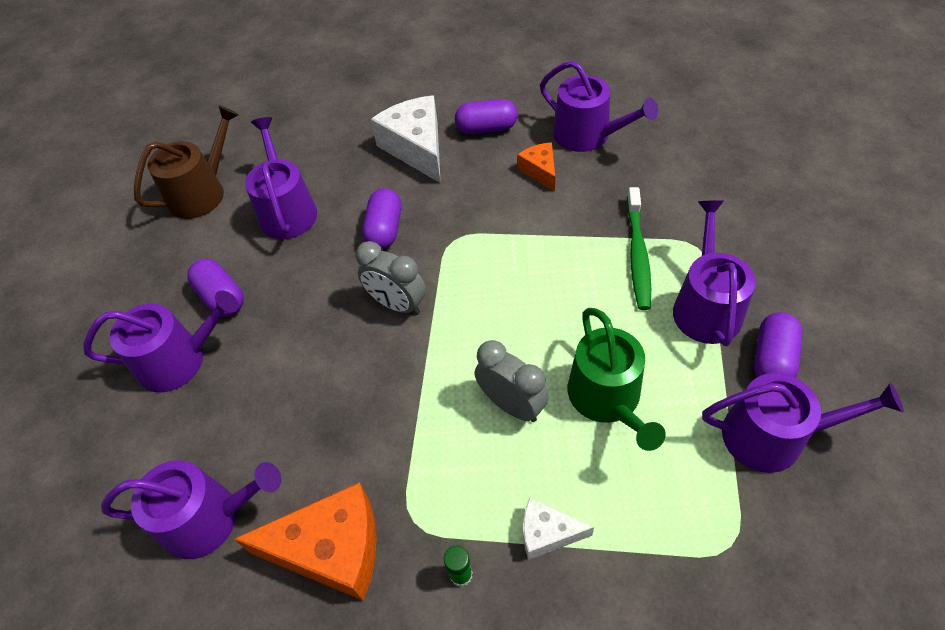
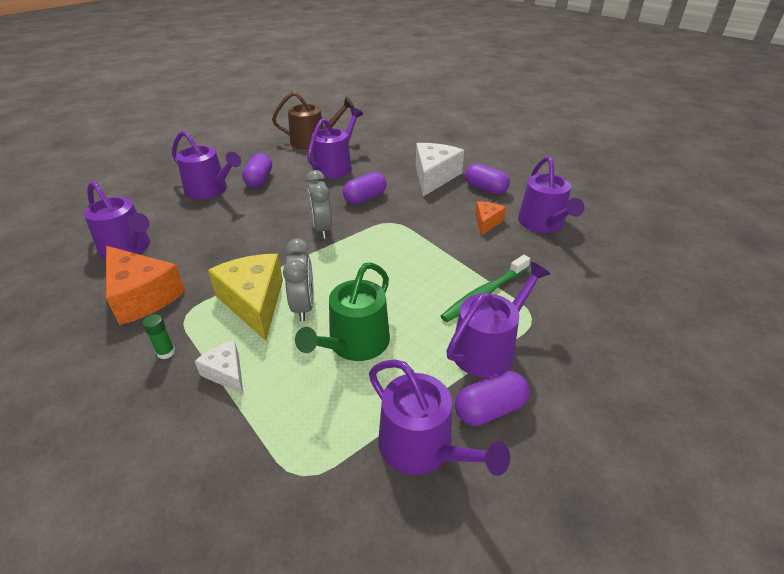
camera: 40 degrees right, 15 degrees down
(460, 444) = (254, 302): none -> yellow cheese

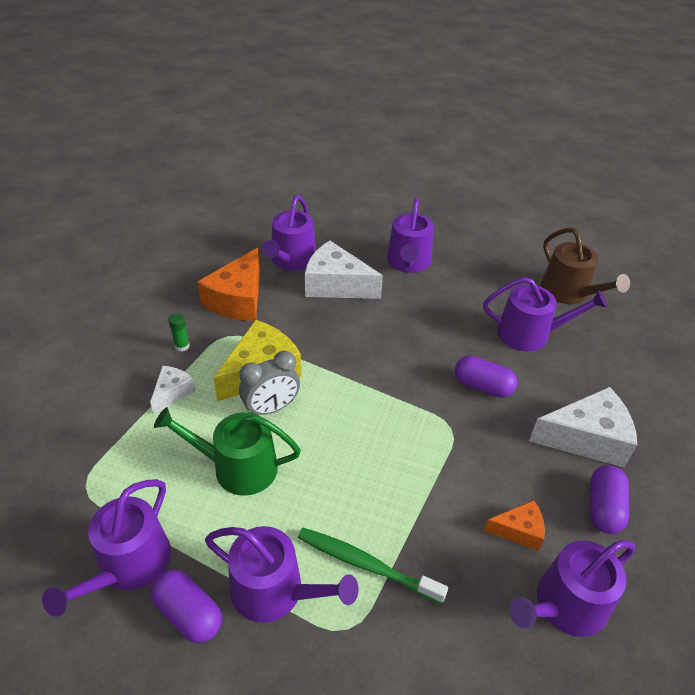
camera: 65 degrees right, 5 degrees up
(192, 232) = (336, 285): none -> white cheese
(259, 180) = (452, 287): purple capsule -> none
(322, 229) = (398, 372): grey clock -> none

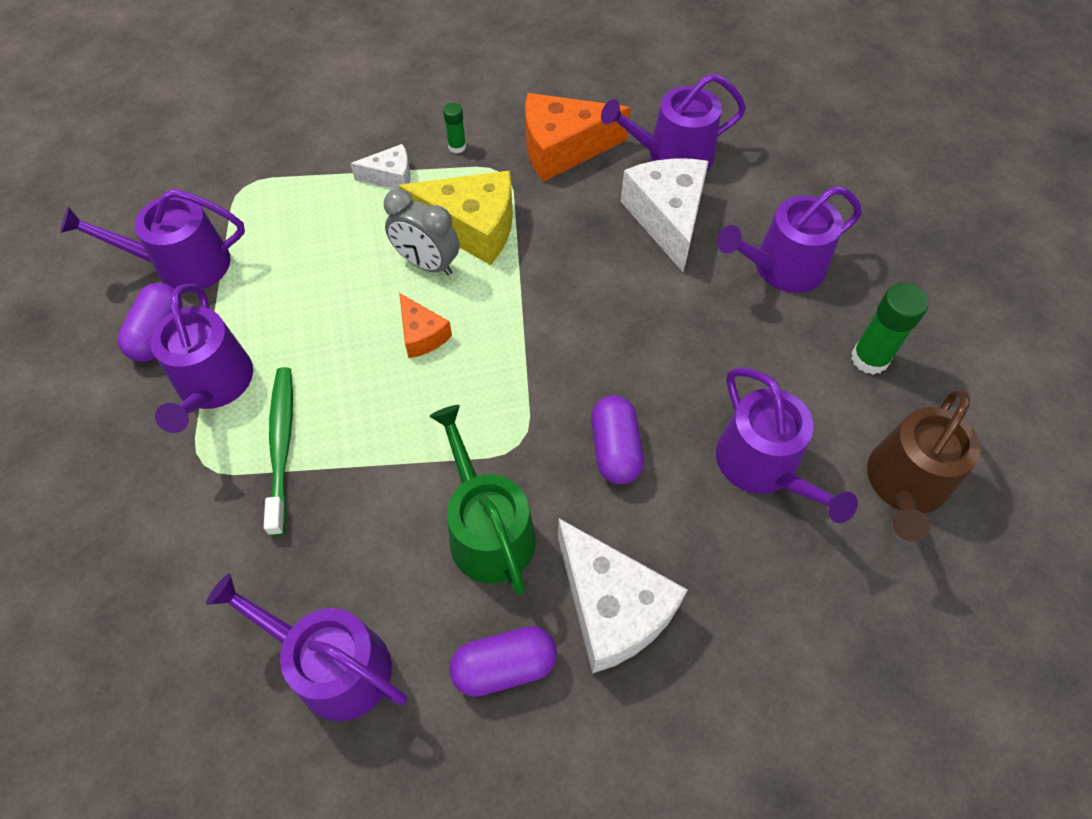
camera: 60 degrees right, 15 degrees up
(237, 467) = (333, 279): green watering can -> green watering can (487, 530)
(488, 264) = (869, 358): none -> green glue stick
(518, 530) = (410, 577): orange cheese -> orange cheese (422, 335)

